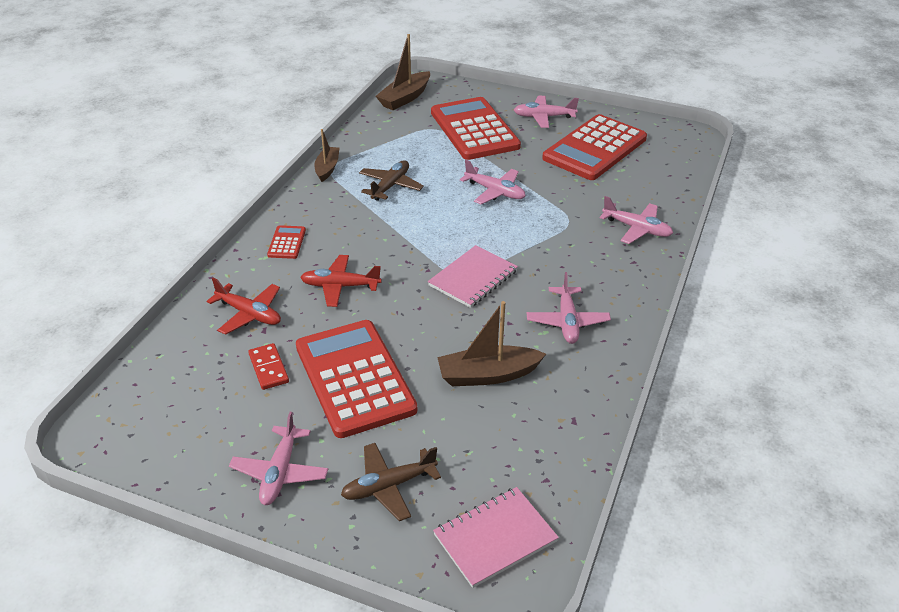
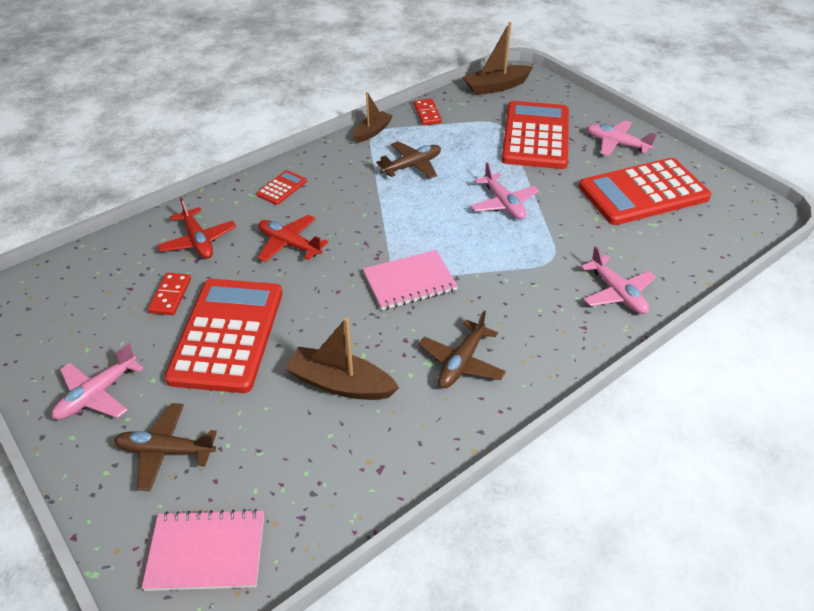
camera: 30 degrees right, 5 degrees up
(364, 138) = (427, 114): none -> red domino
(567, 321) = (461, 362): pink plane -> brown plane

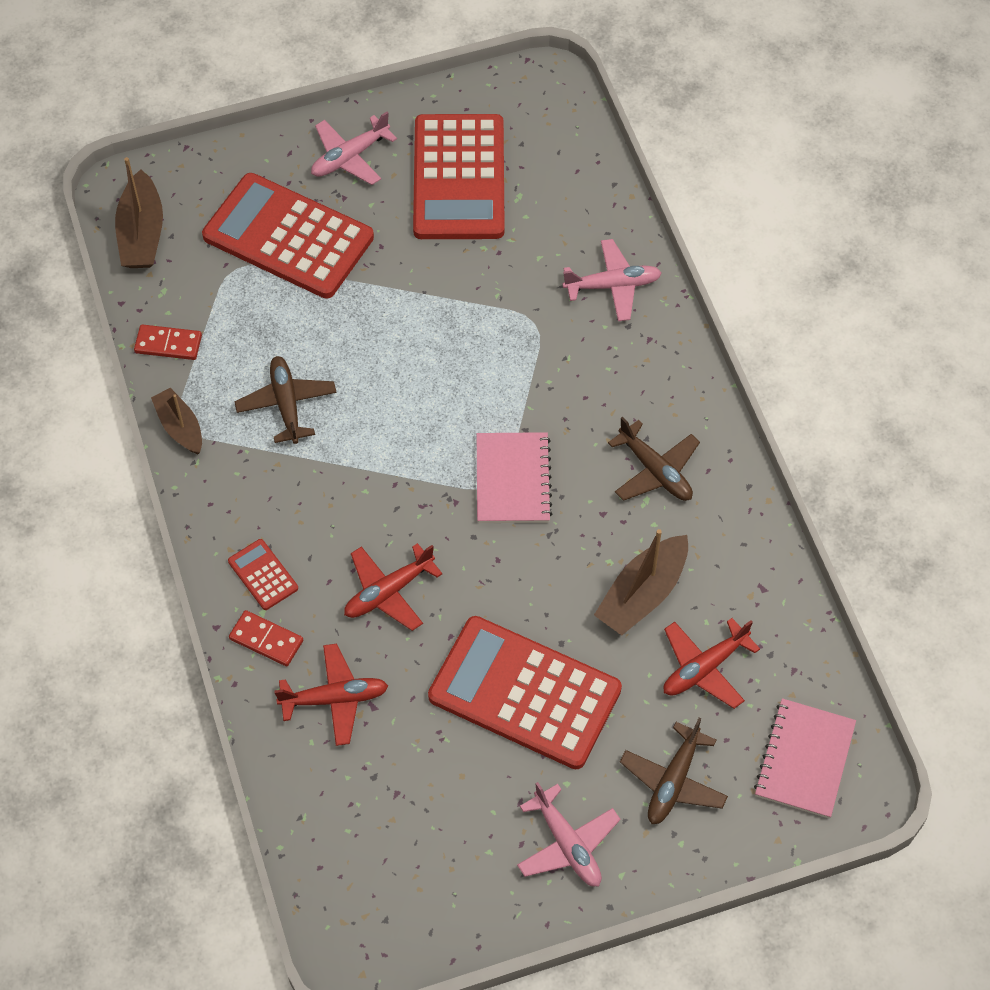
camera: 70 degrees left, 15 degrees up
(170, 295) = (430, 746): red domino -> red domino (266, 640)
(283, 445) = (704, 668): none -> red plane
(503, 203) = (413, 330): pink plane -> none

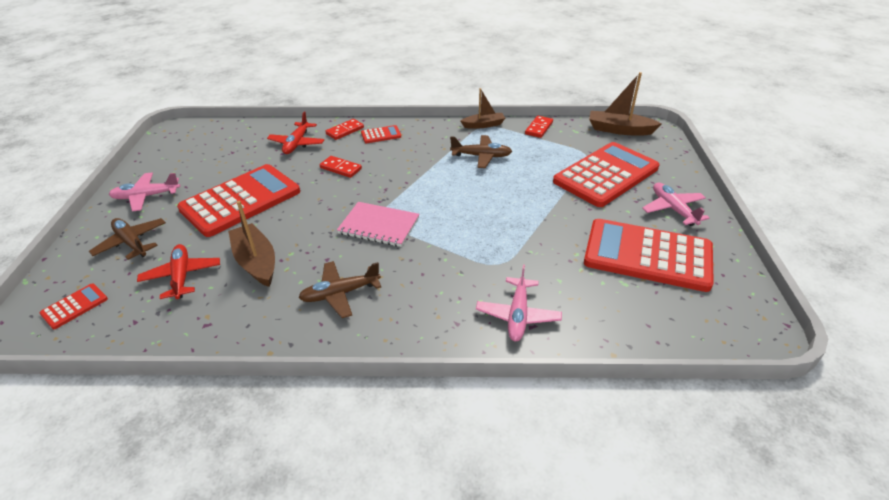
camera: 110 degrees right, 20 degrees down
(388, 592) = (341, 168): red plane -> red domino
(804, 760) = (74, 306): pink notebook -> red calculator

